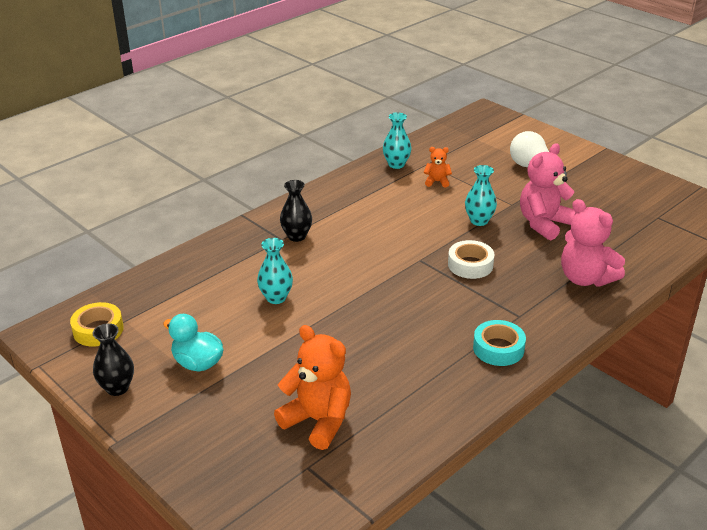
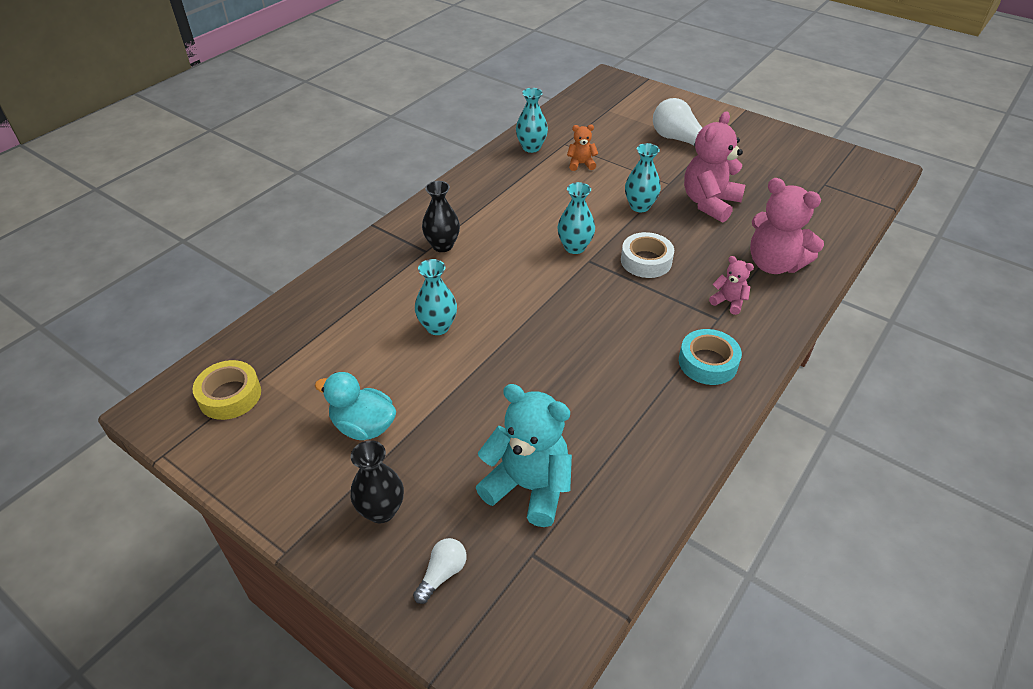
camera: 10 degrees left, 10 degrees up
(117, 388) = (270, 474): black vase -> black vase (381, 511)
(233, 471) = (442, 574): none -> white light bulb
(318, 421) = (528, 487): orange teddy bear -> turquoise teddy bear
(410, 248) = (574, 247): none -> turquoise vase
(533, 304) = (729, 302): none -> pink teddy bear

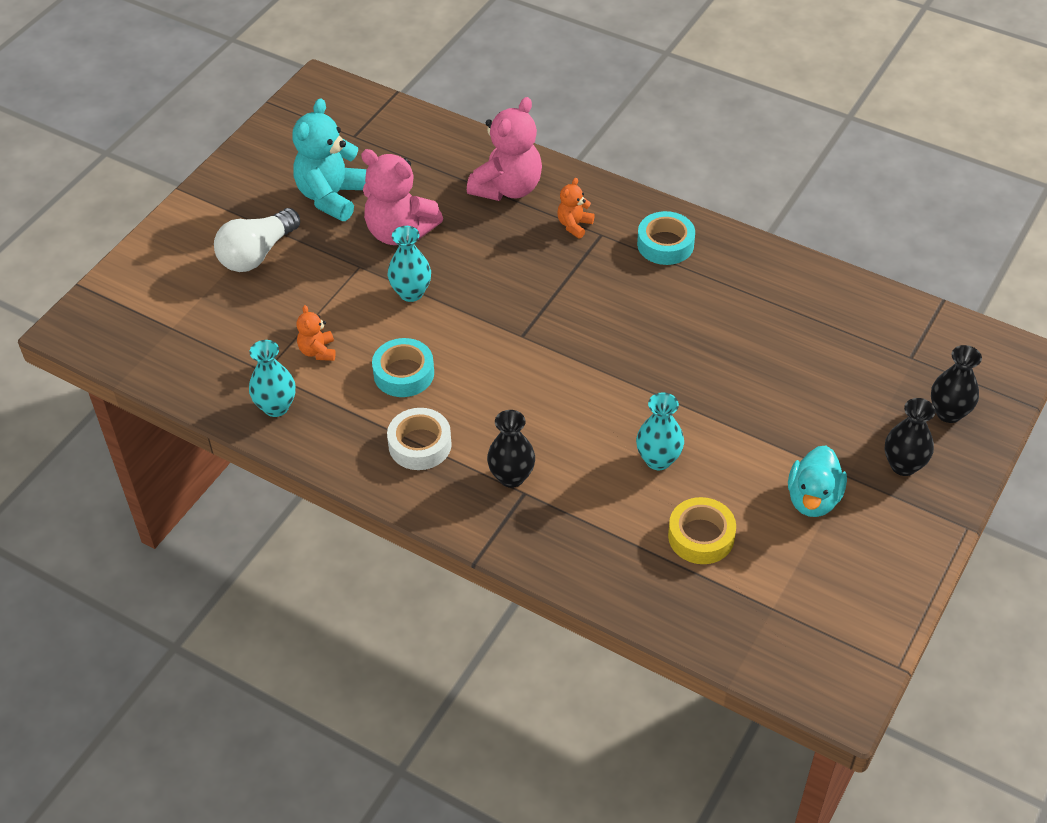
camera: 95 degrees left, 5 degrees up
(230, 395) = (804, 631): yellow tape -> yellow tape (701, 536)
(442, 574) = (948, 413): white light bulb -> black vase
(528, 487) = (846, 364): turquoise teddy bear -> turquoise teddy bear (332, 197)
(554, 200) = (404, 373): none -> turquoise tape
(574, 247) = (499, 349): turquoise vase -> none
(646, 261) = (516, 287): white tape -> white tape (420, 445)
(729, 302) = (574, 225): pink teddy bear -> orange teddy bear

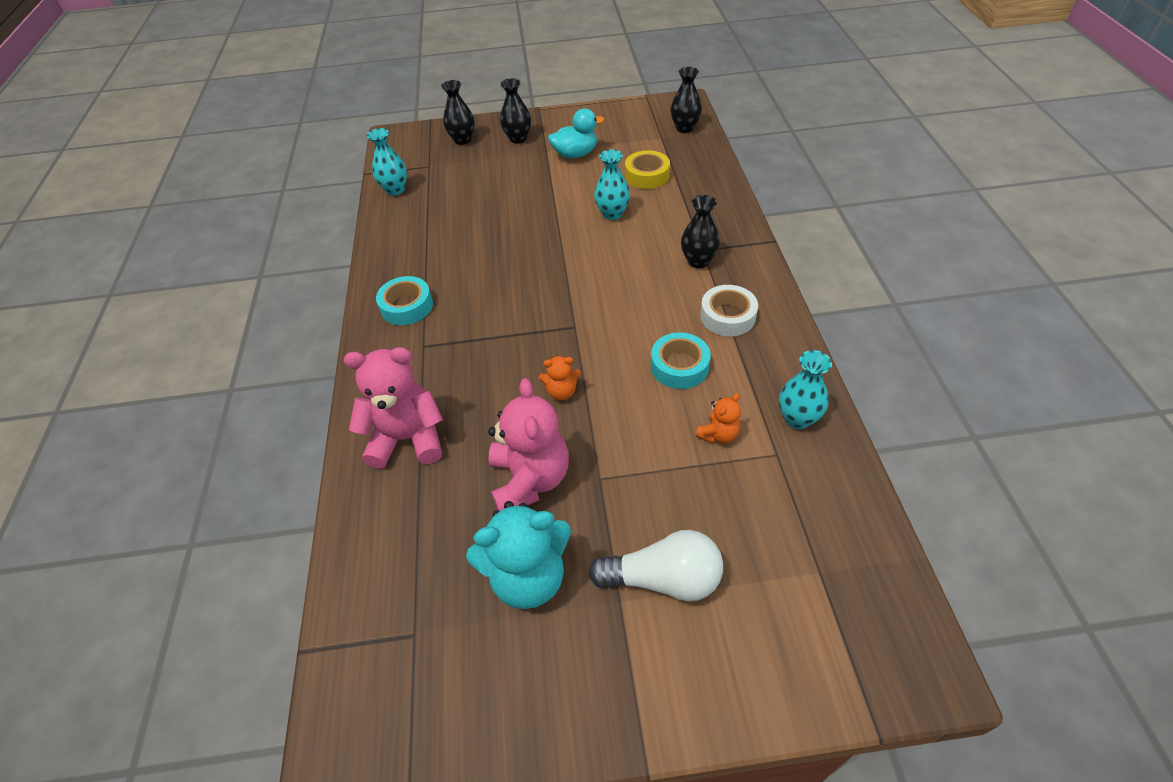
camera: 125 degrees left, 0 degrees up
(411, 293) = (595, 419): turquoise vase -> turquoise vase (395, 190)
(574, 225) = (424, 367): orange teddy bear -> orange teddy bear (561, 392)
(772, 649) = (684, 128): none -> black vase

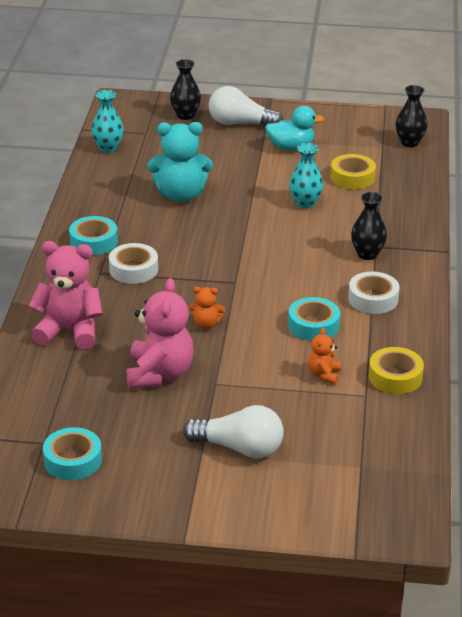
camera: 10 degrees right, 15 degrees down
(459, 334) = (133, 269): none -> white tape
(459, 658) = (72, 460): none -> turquoise tape
(518, 138) = (240, 124): black vase -> white light bulb
(528, 577) = (137, 428): turquoise teddy bear -> turquoise teddy bear (180, 195)
(718, 434) = (324, 375): orange teddy bear -> orange teddy bear turned 135 degrees clockwise
(797, 418) = (395, 377): turquoise vase -> yellow tape

